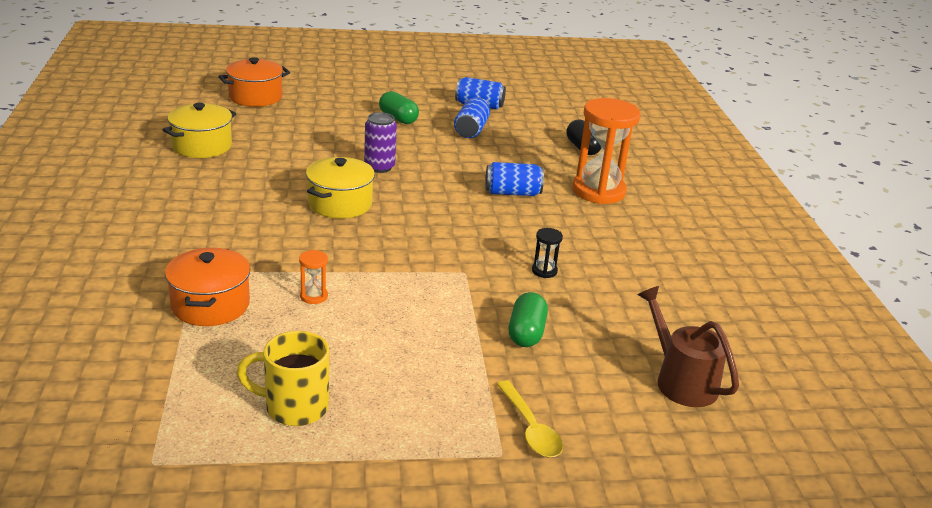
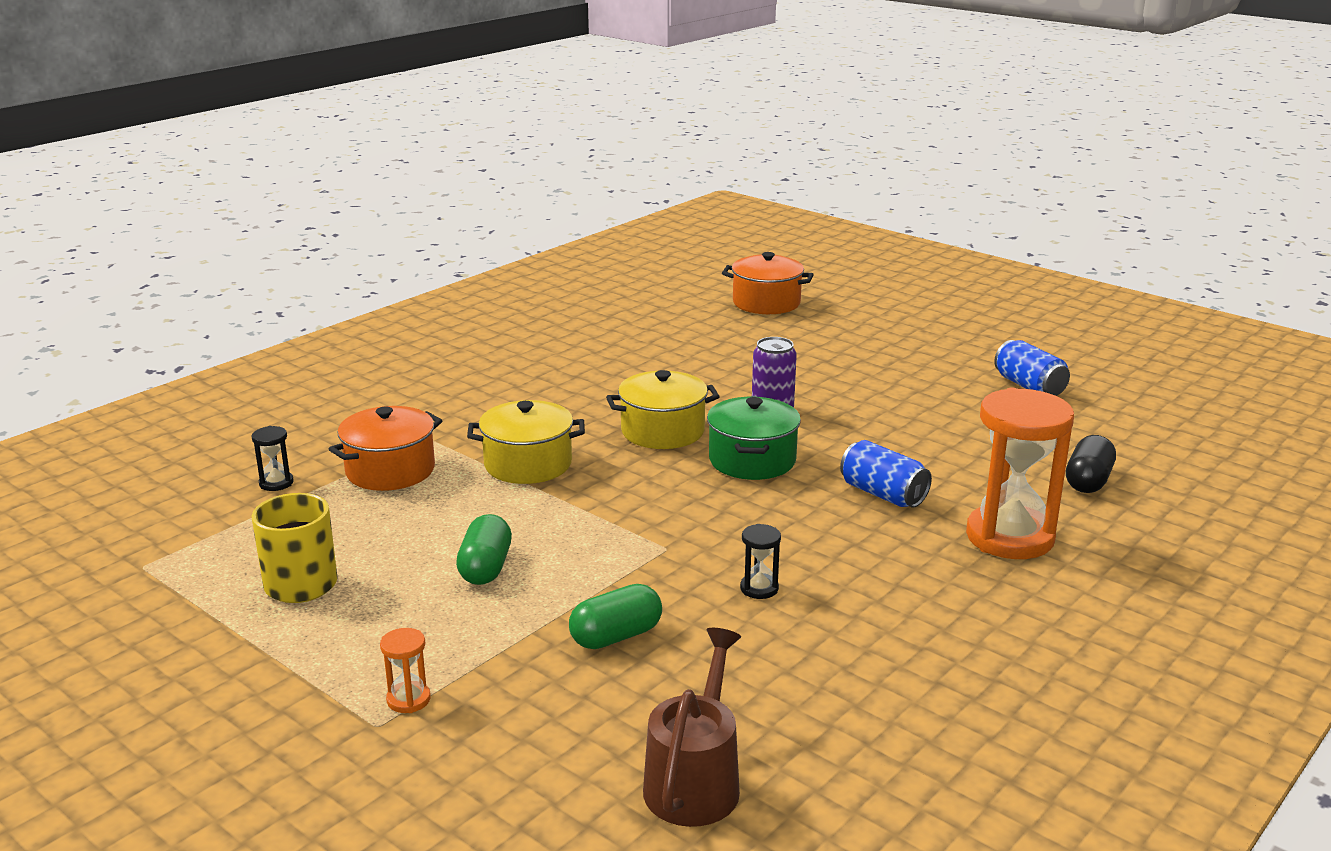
camera: 50 degrees right, 5 degrees down
(139, 353) = (276, 483): none -> black hourglass
(202, 146) = (629, 333): yellow pot -> yellow pot (528, 464)
(313, 296) = (482, 502): orange hourglass -> orange hourglass (408, 699)
(398, 118) = (890, 370): green capsule -> green capsule (485, 568)
(419, 201) = (752, 460): none -> green pot
(471, 130) = (963, 410): blue can -> none
(530, 428) = (446, 721): yellow spoon -> none

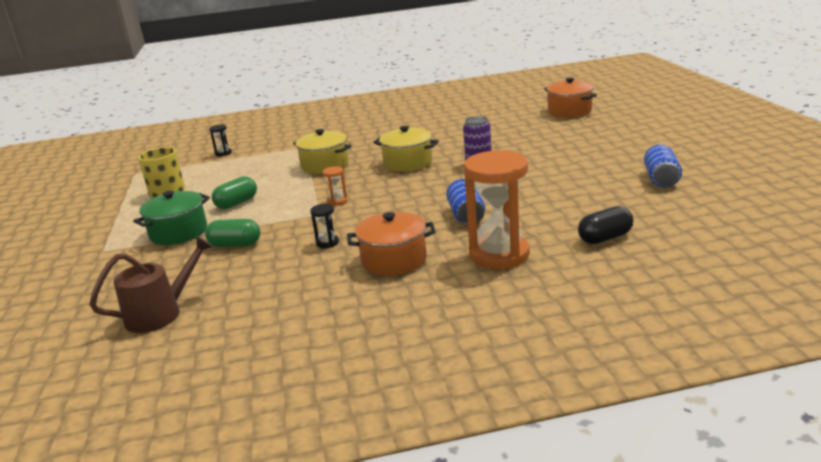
camera: 40 degrees right, 0 degrees up
(390, 470) = (269, 157): orange pot -> orange pot (394, 260)
(408, 699) = (127, 245): orange hourglass -> orange hourglass (337, 201)
(752, 460) = (427, 185): green pot -> green pot (178, 232)

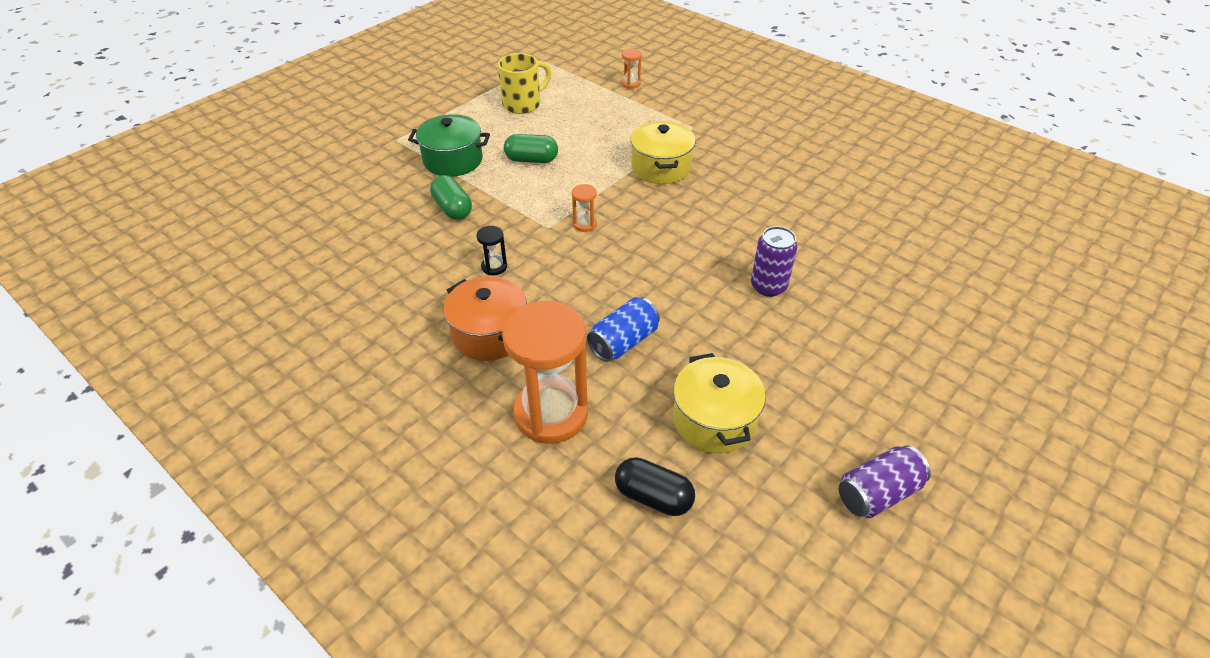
camera: 50 degrees right, 20 degrees up
(161, 313) = (319, 237): brown watering can -> none
(223, 153) = (630, 84): black hourglass -> orange hourglass
(407, 163) = (720, 225): yellow pot -> yellow pot (714, 420)
(569, 111) = (1031, 295): orange pot -> none
(661, 179) = (877, 493): blue can -> purple can

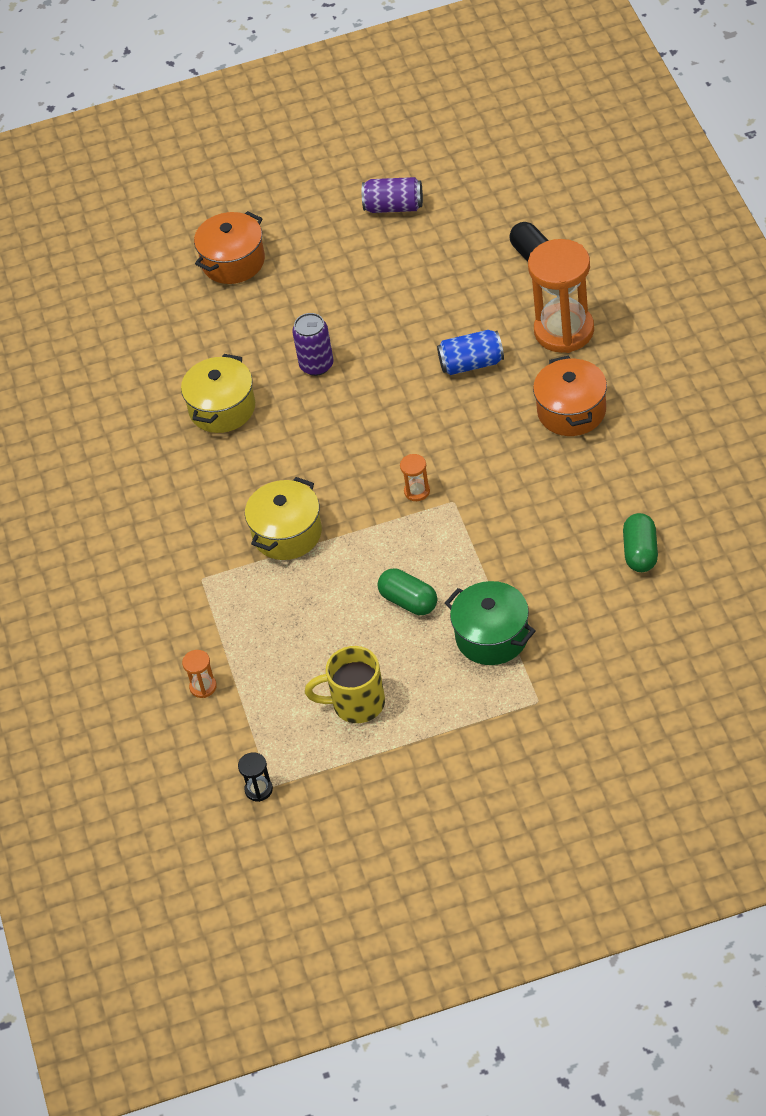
camera: 140 degrees left, 5 degrees up
(453, 208) = (529, 563): green capsule -> green capsule (640, 552)
(494, 267) = (530, 476): black hourglass -> black hourglass (258, 789)
(714, 420) = (454, 284): yellow pot -> yellow pot (222, 408)
(962, 351) = (233, 262): none -> orange pot

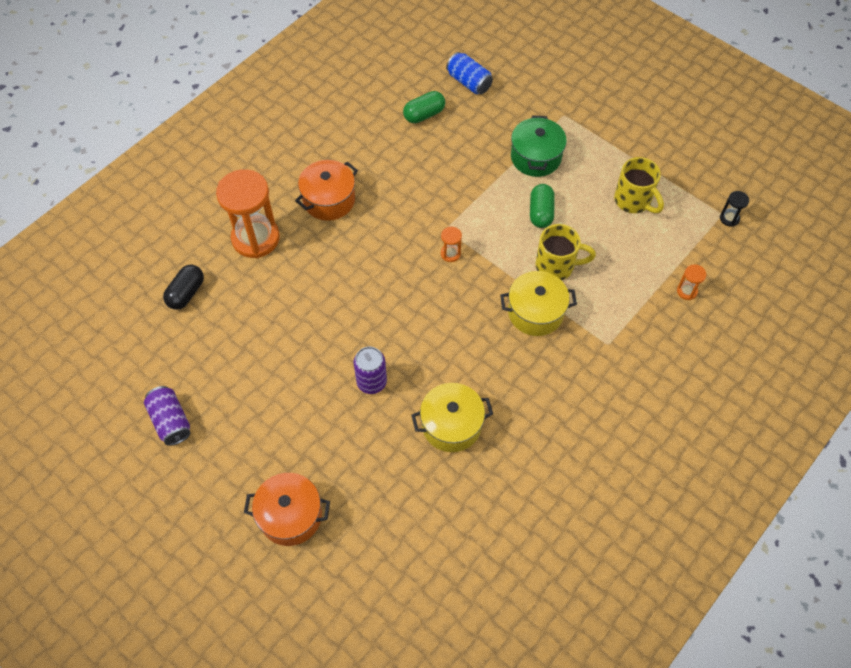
camera: 130 degrees left, 10 degrees up
(328, 580) = (556, 266): none -> yellow mug
(471, 364) = (316, 279): blue can -> blue can (469, 82)

